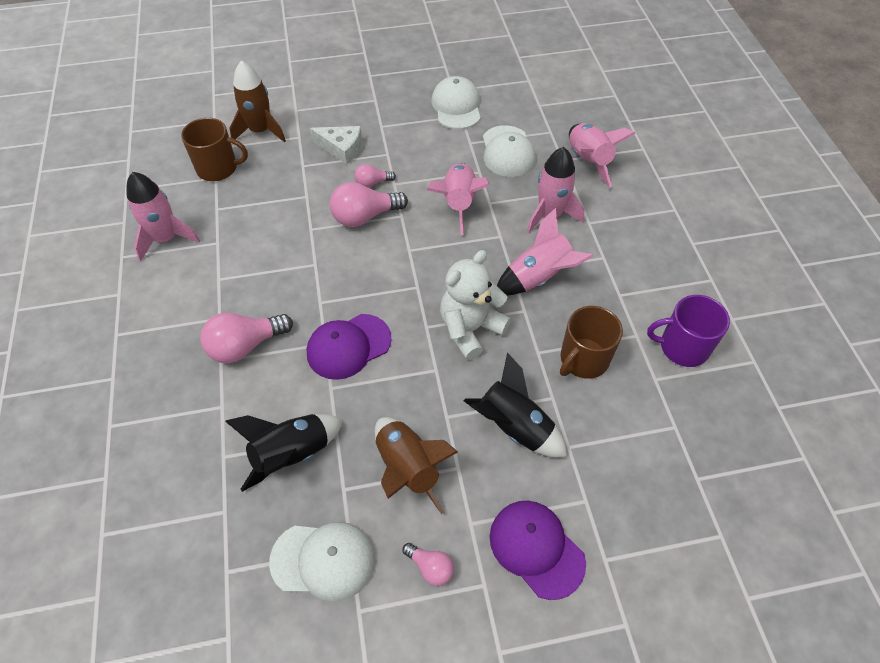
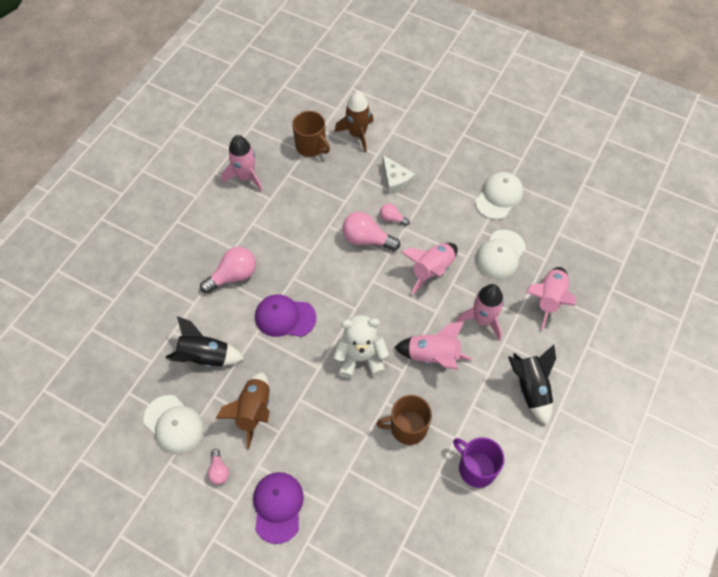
camera: 40 degrees right, 5 degrees up
(245, 346) = (233, 276): pink light bulb -> pink light bulb turned 135 degrees clockwise
(514, 427) = (329, 434): black rocket -> black rocket (530, 389)

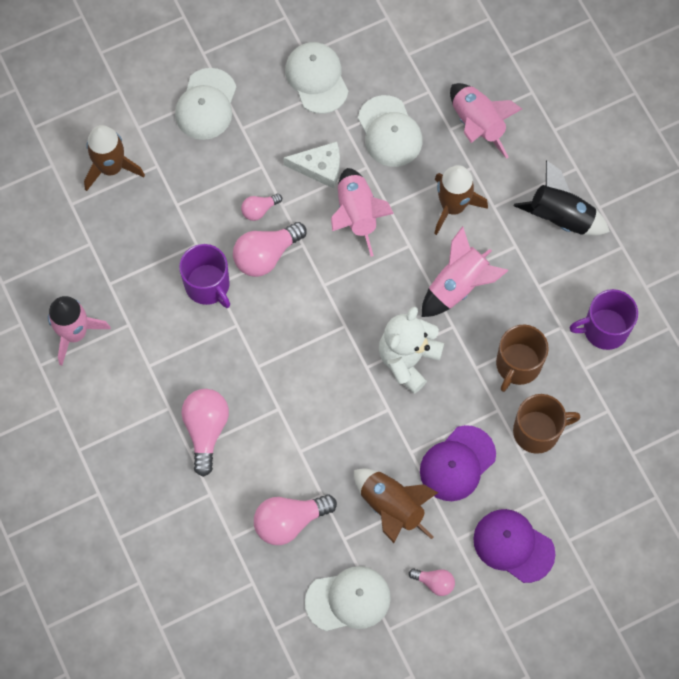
camera: 55 degrees left, 10 degrees up
(205, 357) = (289, 521): black rocket -> pink light bulb
(285, 317) = (301, 406): purple cap -> purple cap (457, 463)
(311, 146) = (87, 231): brown mug -> brown mug (537, 431)
(324, 222) = (208, 285): none -> purple mug
(395, 180) = (210, 170): white cheese -> white cheese (319, 167)
(433, 154) = (206, 104): none -> white cap
(483, 319) = (453, 206): pink rocket -> brown rocket

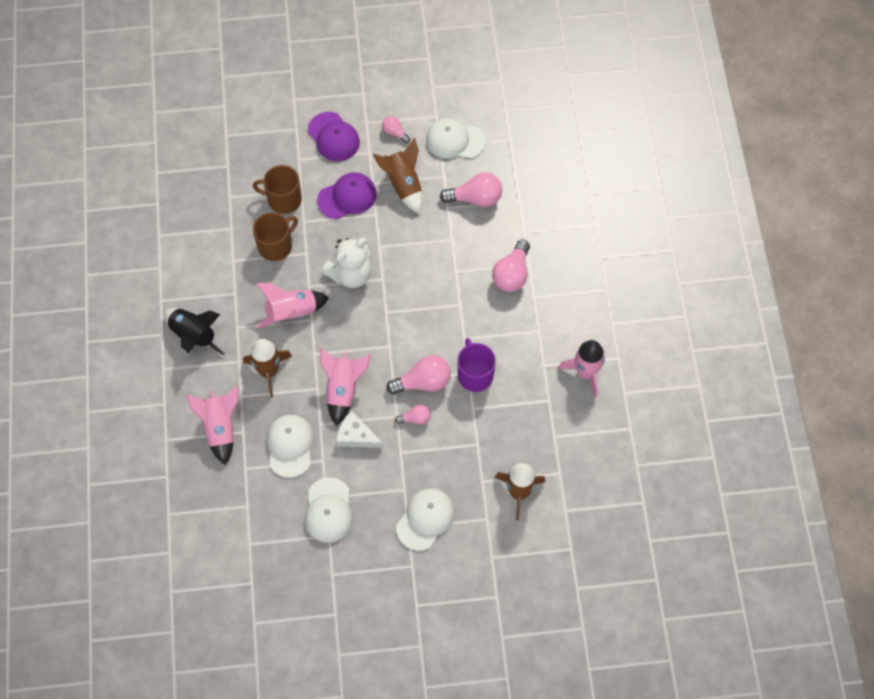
camera: 160 degrees left, 5 degrees down
(604, 329) = (204, 249): purple mug -> none

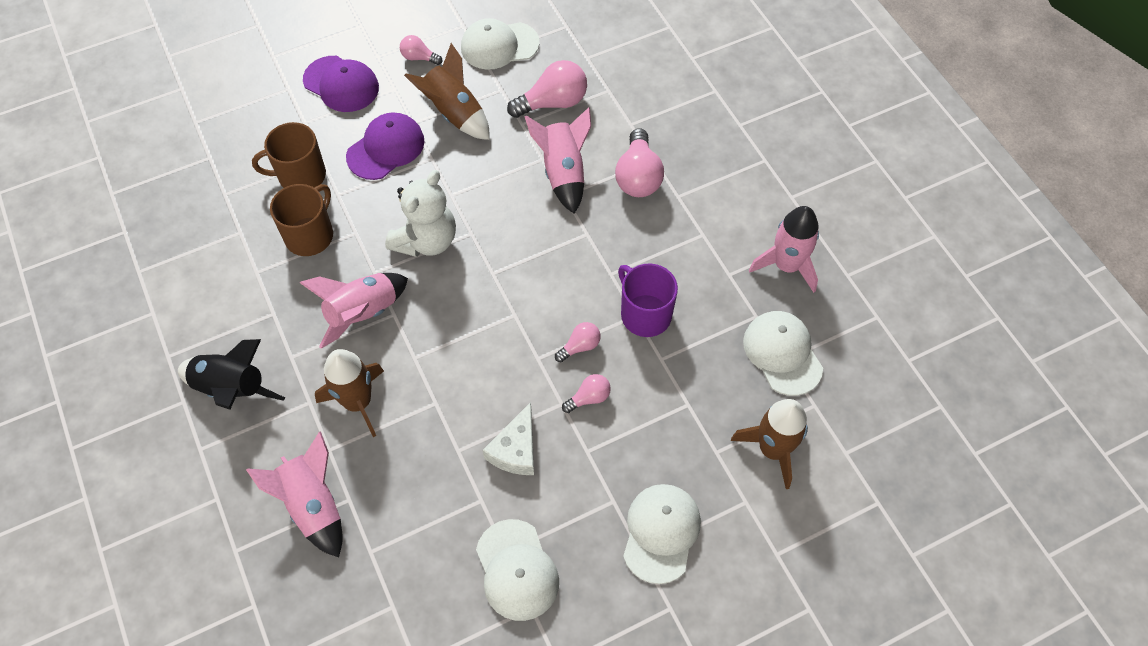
camera: 20 degrees left, 5 degrees down
(290, 446) = (426, 496): white cap -> white cap (782, 353)
(343, 389) = (473, 392): pink rocket -> pink rocket (563, 173)
(356, 436) = (516, 449): white cheese -> white cheese turned 75 degrees counterclockwise
(423, 382) = (580, 346): pink light bulb -> pink light bulb, size x0.54

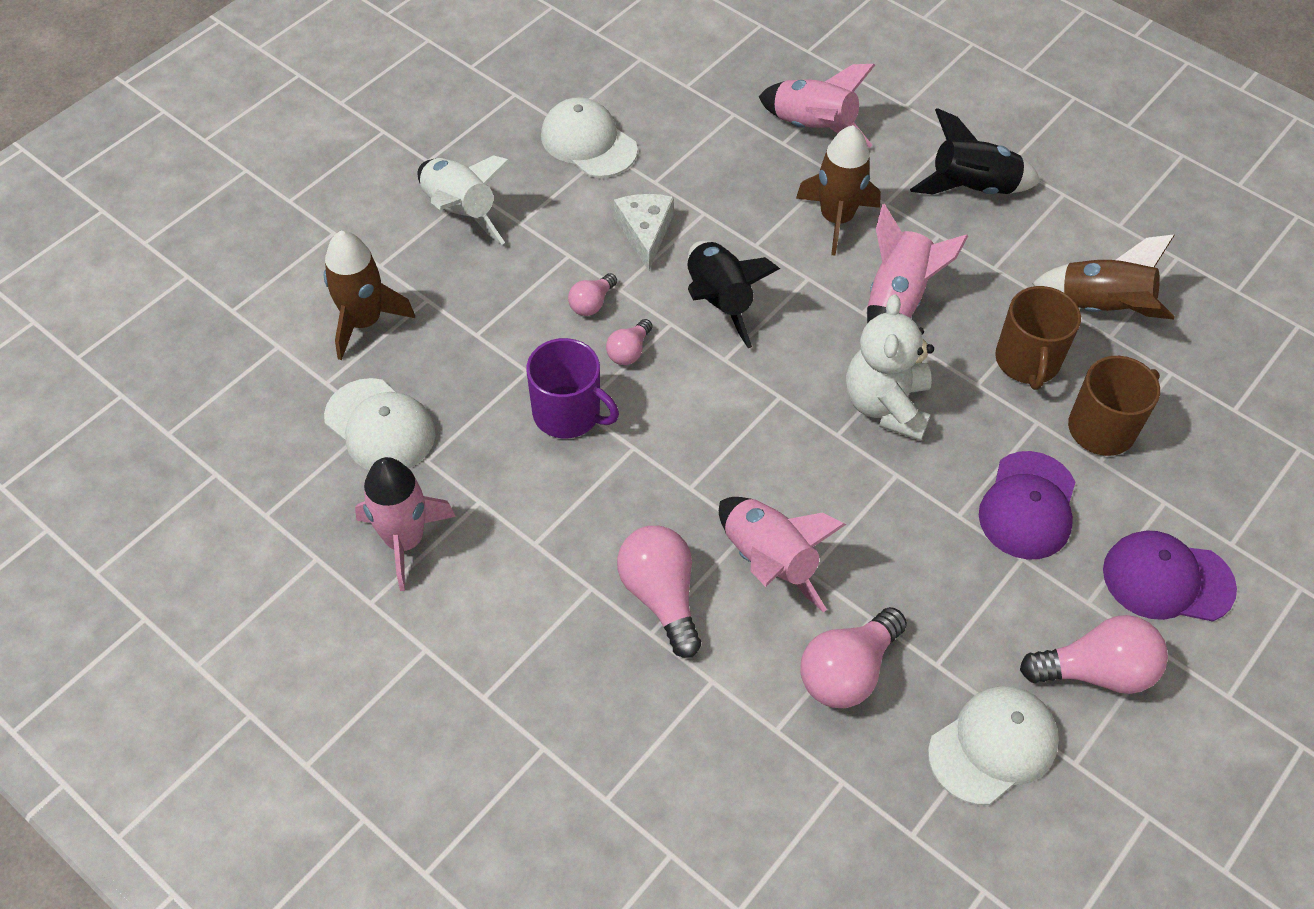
camera: 155 degrees right, 5 degrees down
(419, 57) = (1096, 671): pink light bulb -> pink light bulb, size x1.84
(454, 113) = (977, 596): brown rocket -> brown rocket (1101, 308)
(493, 362) = (718, 302): none -> black rocket
(661, 533) = (460, 212): white cap -> white rocket

